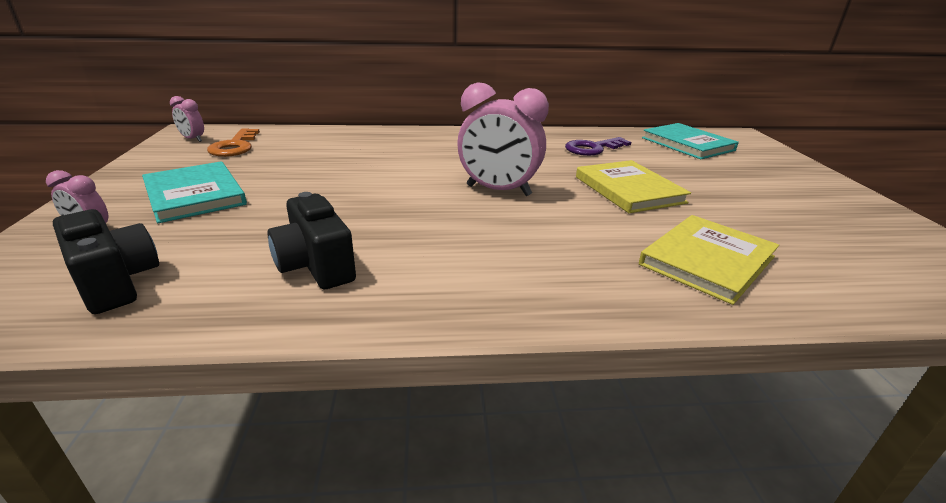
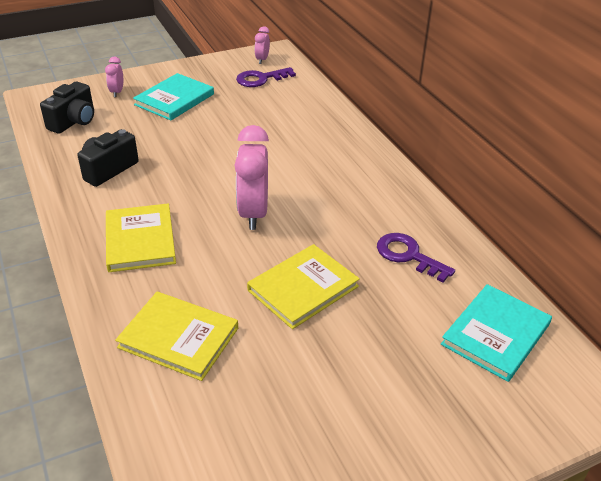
camera: 70 degrees right, 10 degrees up
(235, 146) = (261, 79): orange key -> purple key
(513, 261) = (140, 240): none -> yellow book

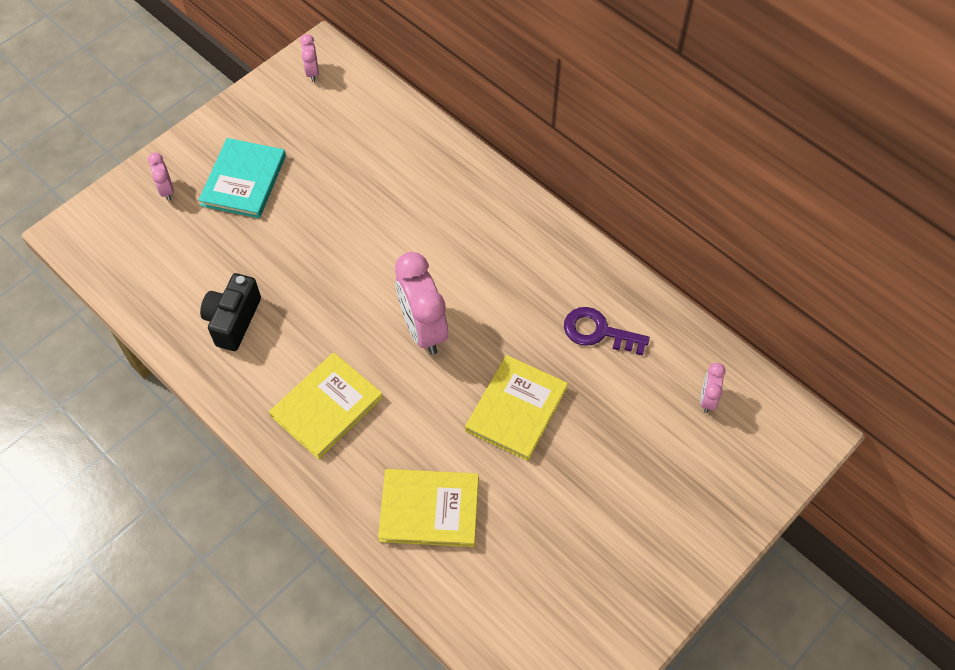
camera: 20 degrees left, 20 degrees up
(74, 121) = (146, 258): black camera -> none
(140, 240) = (327, 407): yellow book -> yellow book turned 75 degrees clockwise
(261, 79) = (328, 110): purple key -> none
(495, 334) = (707, 399): turquoise book -> pink clock

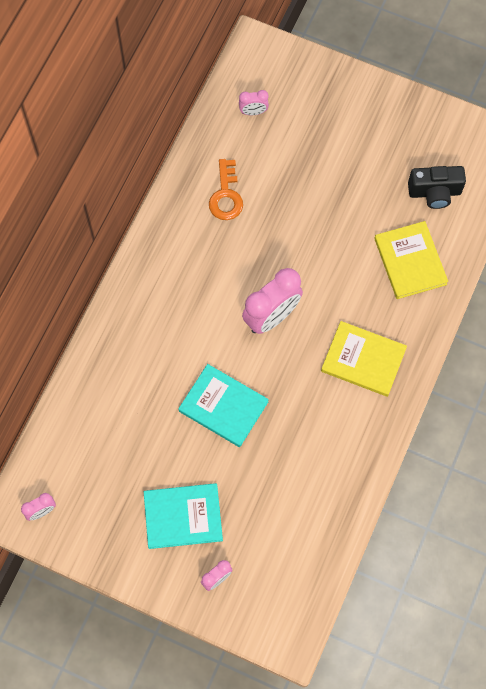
camera: 110 degrees left, 10 degrees up
(233, 320) = (319, 461): black camera -> black camera (434, 193)
(341, 250) = (223, 406): none -> turquoise book
(516, 409) = (311, 231): yellow book -> none
(598, 332) = (226, 195): purple key -> orange key

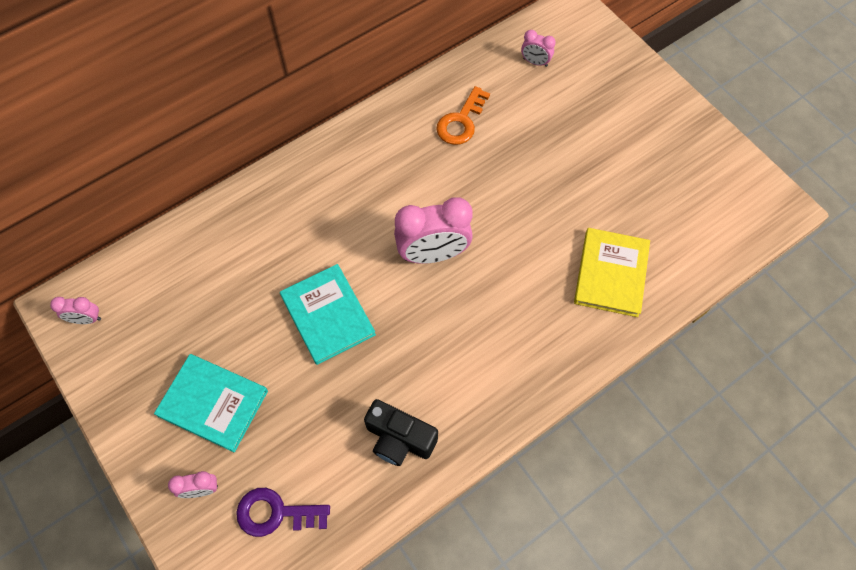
camera: 30 degrees right, 5 degrees down
(279, 564) = (275, 513): none -> purple key
(363, 360) = (501, 346): yellow book -> none
(434, 193) = (677, 220): black camera -> black camera (399, 439)

